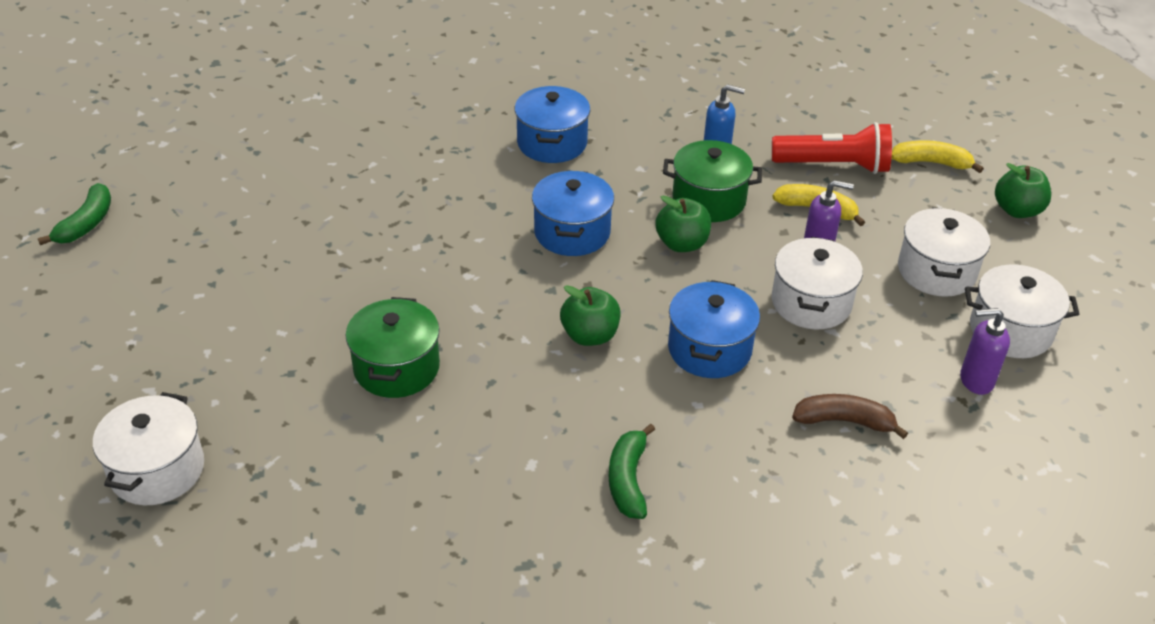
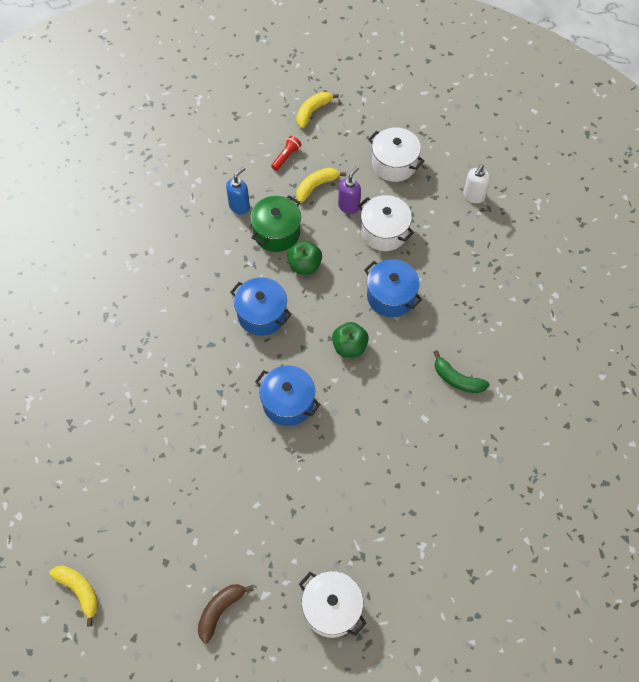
camera: 60 degrees left, 20 degrees up
(86, 223) = (79, 591): green banana -> yellow banana
(396, 368) = (320, 454): green pot -> none
(552, 143) = (173, 285): blue pot -> blue pot (288, 403)
(834, 166) = (286, 157): red flashlight -> red flashlight, size x0.51
(844, 421) = (469, 266): brown banana -> brown banana (220, 610)
(975, 380) = (474, 196): purple soap dispenser -> white soap dispenser
(1010, 330) = (451, 160): white pot -> none
(1017, 210) = (372, 100): green apple -> none

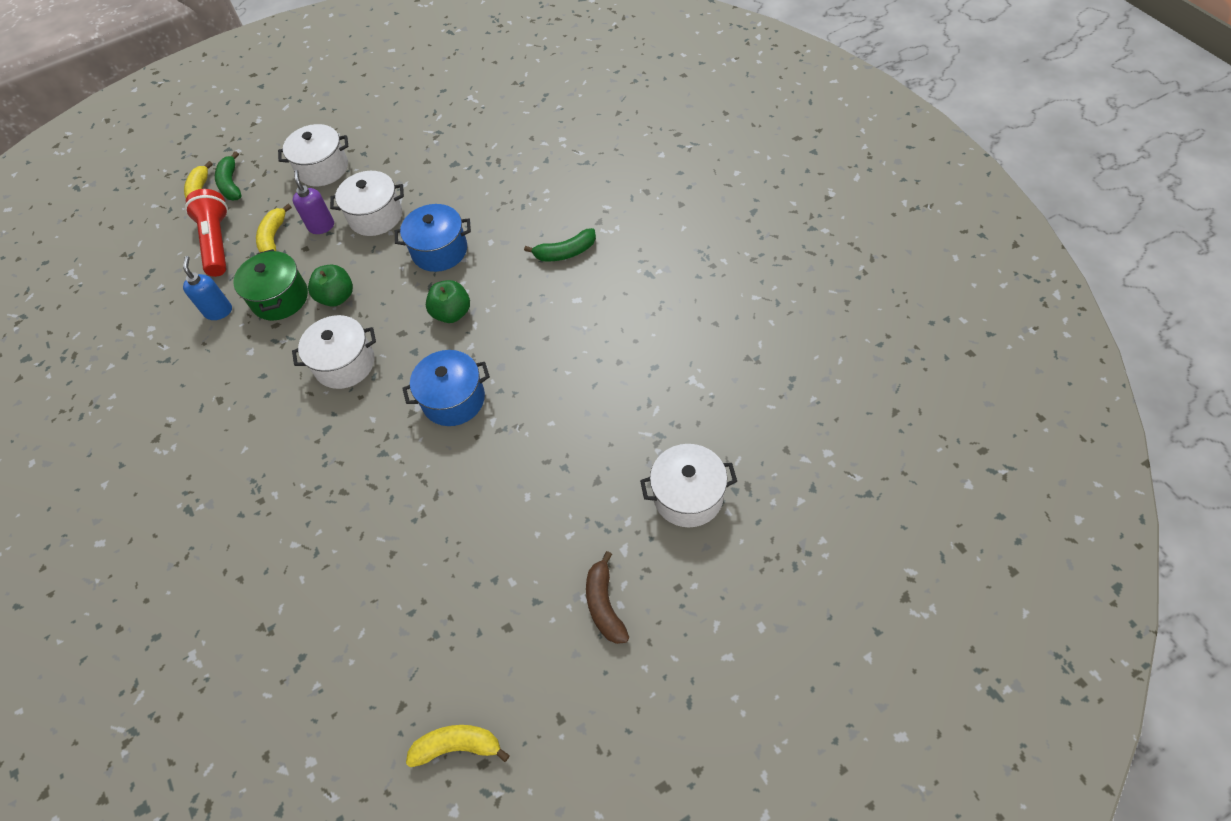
camera: 45 degrees left, 5 degrees down
(262, 314) = (345, 364): blue pot -> white pot
(286, 157) = (217, 242): red flashlight -> red flashlight, size x1.96
(335, 121) = (231, 184): none -> green banana
(474, 196) = (417, 134): white soap dispenser -> none

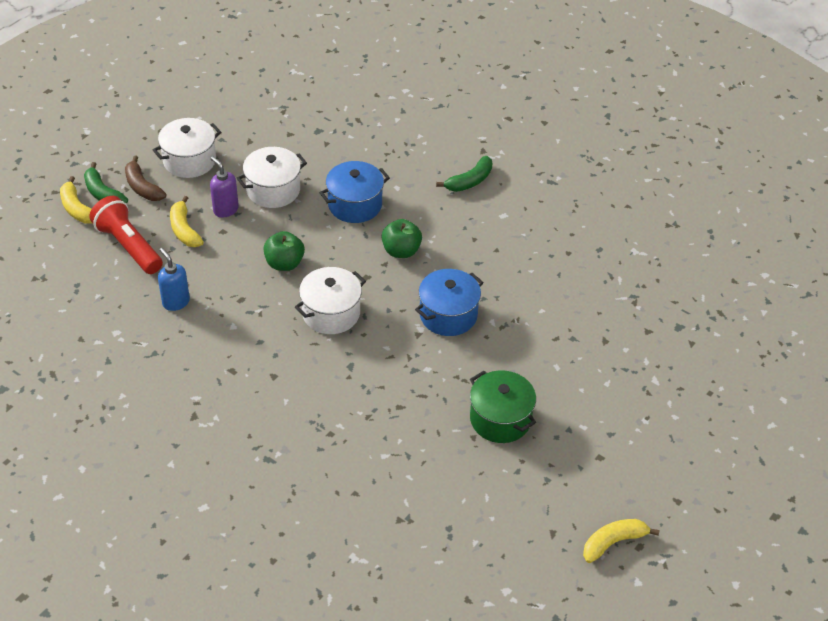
camera: 30 degrees left, 10 degrees down
(280, 298) = (229, 277): green pot -> green pot (500, 419)
(604, 605) = (663, 420): brown banana -> brown banana (142, 187)
(688, 496) = (681, 331): white pot -> none

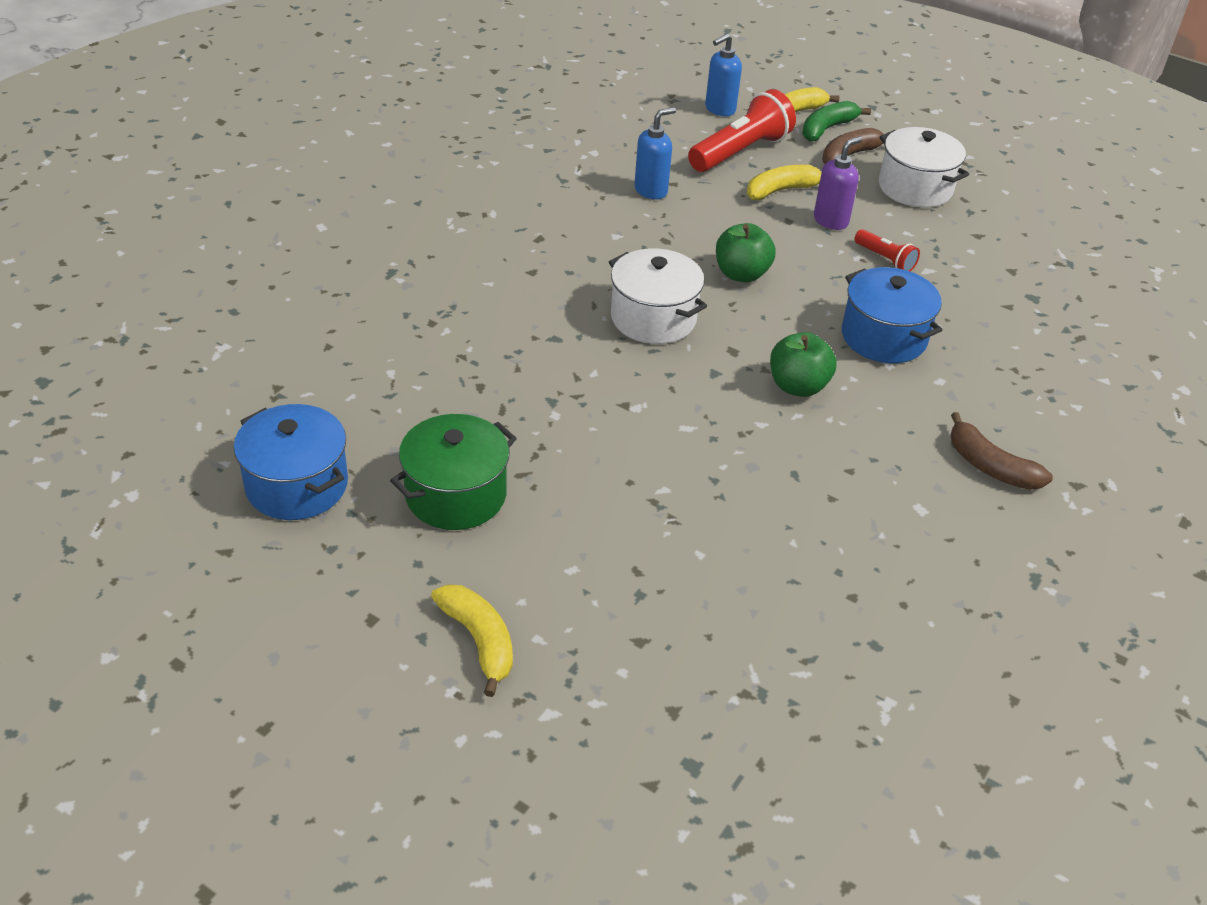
camera: 85 degrees right, 5 degrees down
(63, 251) = (719, 109): none -> blue soap dispenser
(273, 190) = (885, 259): white pot -> red flashlight
(448, 315) = (669, 438): blue pot -> blue pot (297, 485)
(469, 181) = (990, 466): green banana -> brown banana
(613, 542) = (192, 628): yellow banana -> yellow banana (479, 641)

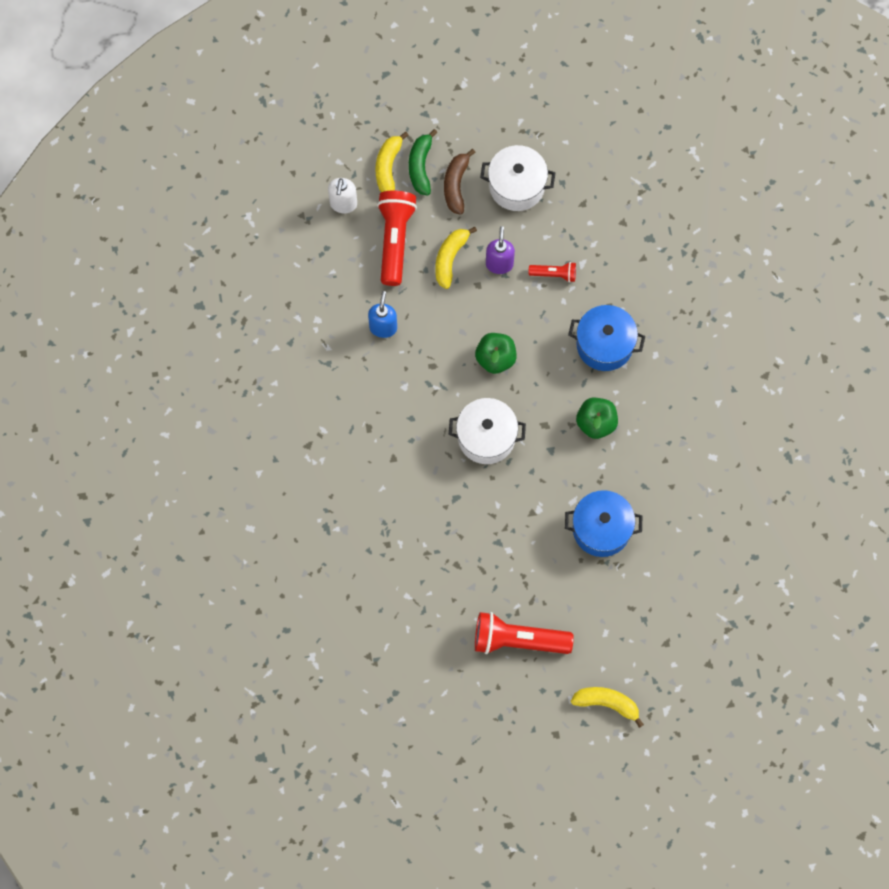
camera: 40 degrees left, 30 degrees up
(297, 485) = (447, 700): blue pot -> blue pot (601, 529)
(456, 495) = (517, 640): green pot -> red flashlight
(719, 109) = (343, 204): blue soap dispenser -> white soap dispenser
(990, 466) = (721, 398): brown banana -> none

